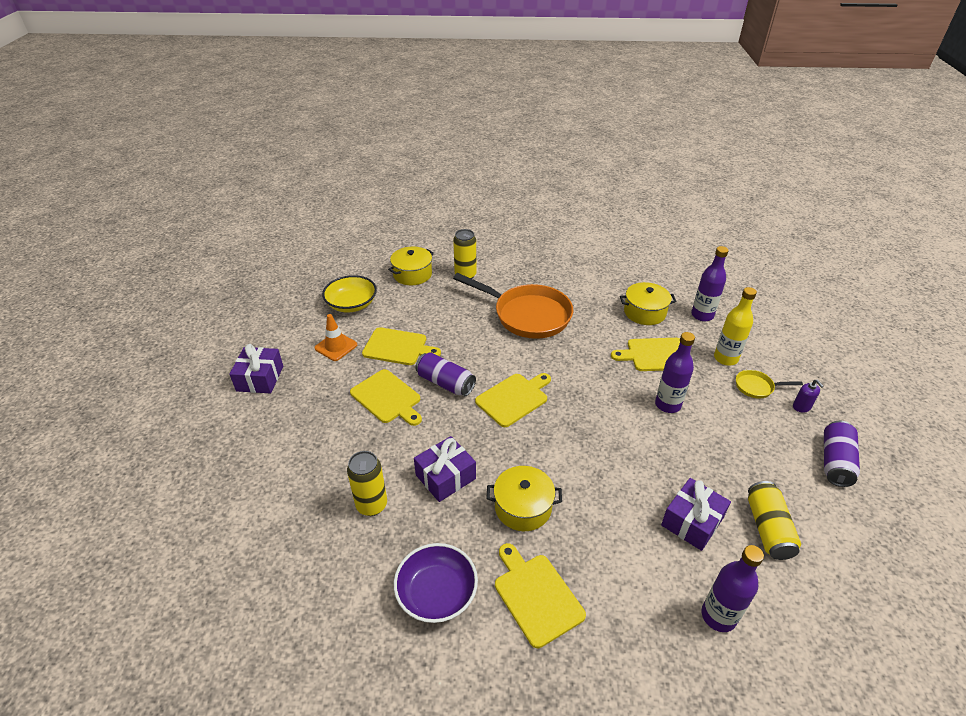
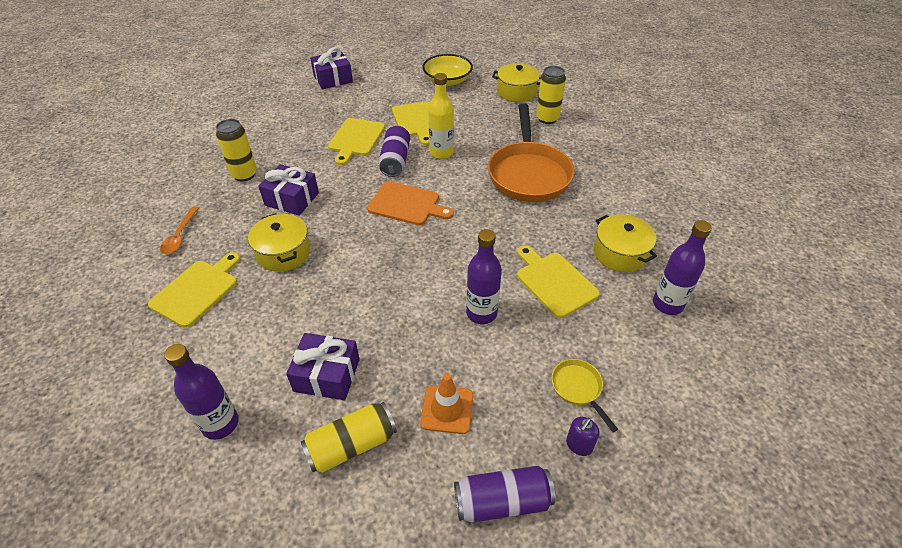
camera: 60 degrees right, 5 degrees up
(336, 346) = (392, 94): orange traffic cone -> orange traffic cone (447, 409)
(437, 593) = (180, 236): purple bowl -> orange spoon
(514, 398) = (407, 204): yellow cutting board -> orange cutting board
(725, 358) = (605, 346): yellow bottle -> yellow bottle (441, 153)

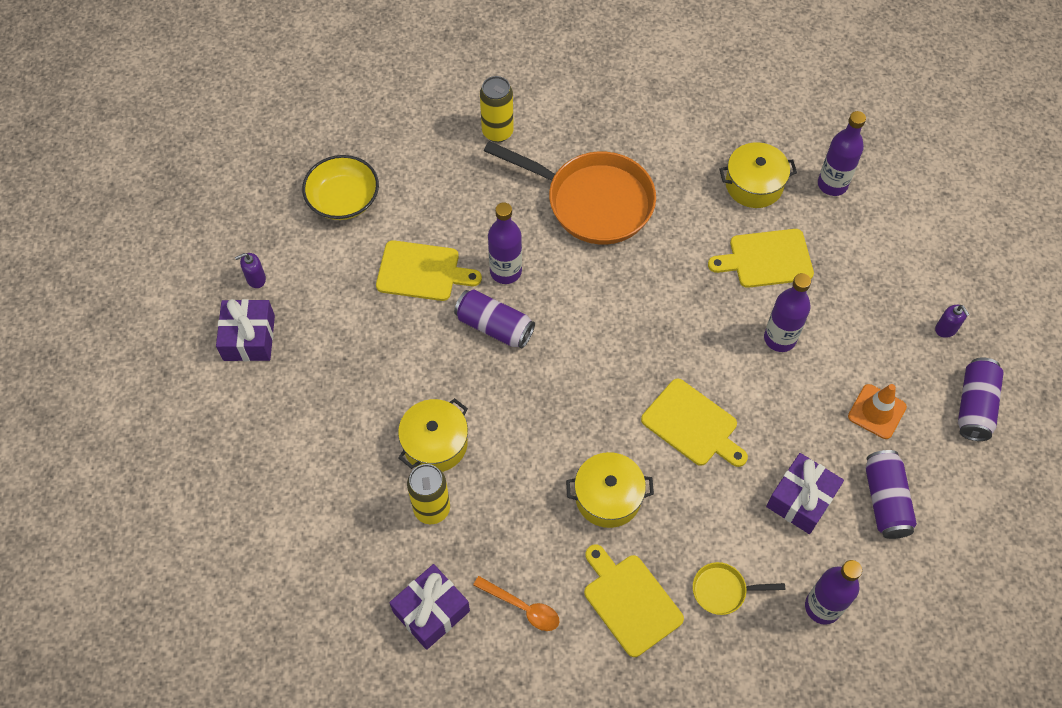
camera: 65 degrees left, 15 degrees up
(292, 199) = (513, 464): purple gift -> purple gift (431, 611)
(351, 445) = (885, 500): yellow can -> purple can
(356, 139) = (423, 356): yellow cutting board -> yellow cutting board (692, 425)
(373, 70) = (256, 279): none -> purple soap dispenser
(407, 204) = (585, 344): orange cutting board -> none
(441, 153) = (505, 271): yellow bottle -> purple bottle
(516, 92) = (420, 135): yellow pot -> yellow pot (435, 443)
(578, 388) = (893, 302): yellow pan -> yellow pan (723, 590)

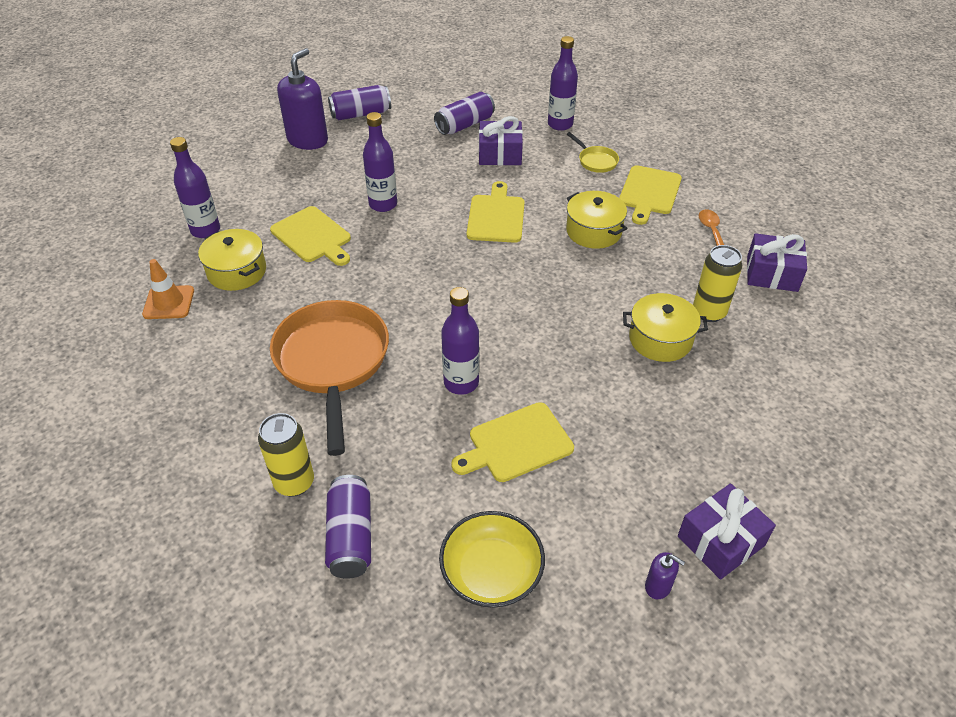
camera: 125 degrees left, 15 degrees down
(422, 272) = (516, 444): yellow cutting board -> yellow cutting board turned 90 degrees counterclockwise
(494, 326) = (523, 360): purple can -> purple can (350, 536)
(876, 411) = (403, 147): orange traffic cone -> orange traffic cone (169, 302)
(946, 329) = (308, 140): purple soap dispenser -> purple soap dispenser, size x2.25

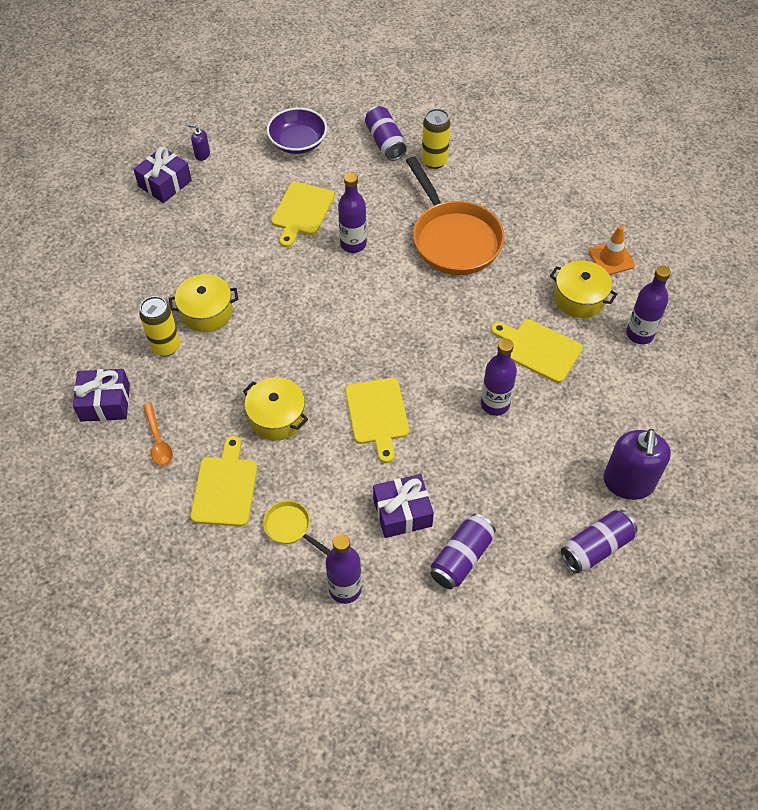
camera: 165 degrees right, 10 degrees up
(491, 572) = (298, 142): yellow bowl -> purple bowl
(516, 444) = (302, 211): yellow cutting board -> yellow cutting board turned 150 degrees clockwise

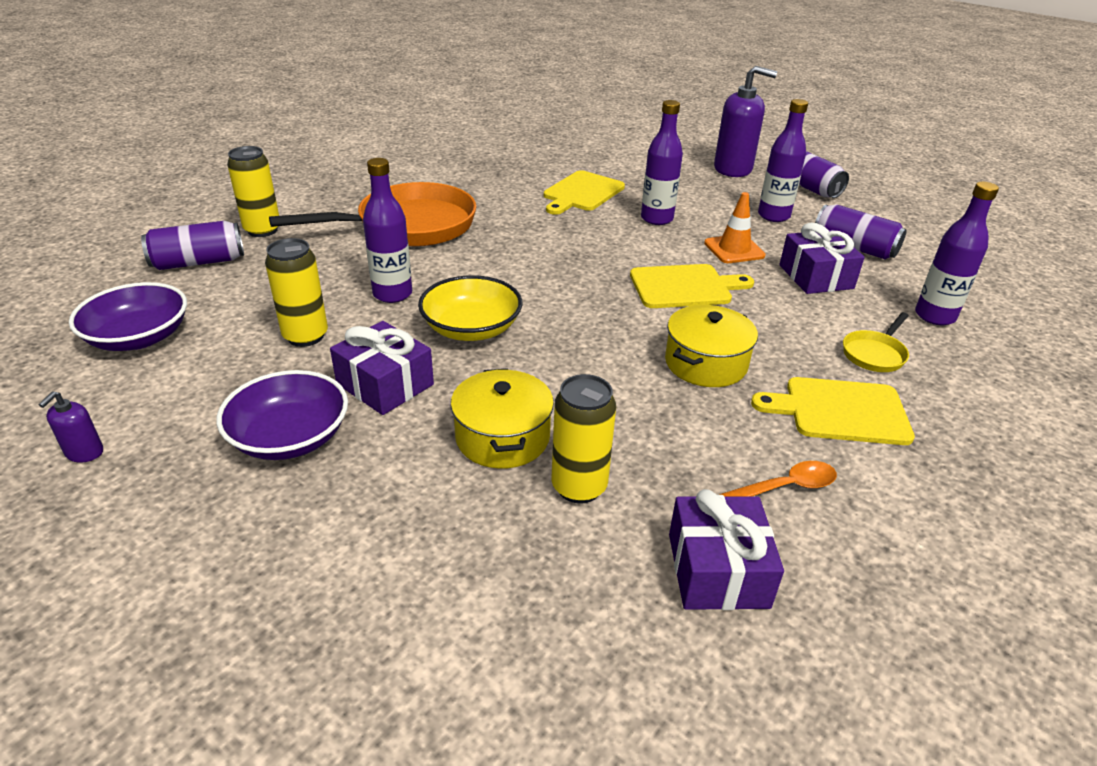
camera: 90 degrees left, 20 degrees down
(165, 183) = (136, 507): purple gift -> purple gift (385, 384)
(210, 224) = (290, 437): none -> purple bowl
(302, 211) = (305, 336): yellow cutting board -> yellow can
(313, 289) = (471, 328): none -> yellow bowl
(579, 298) = (515, 170): yellow pot -> none
(611, 258) = (464, 152): orange traffic cone -> orange traffic cone (734, 249)
(639, 334) = (563, 150): purple bottle -> purple bottle (773, 216)

